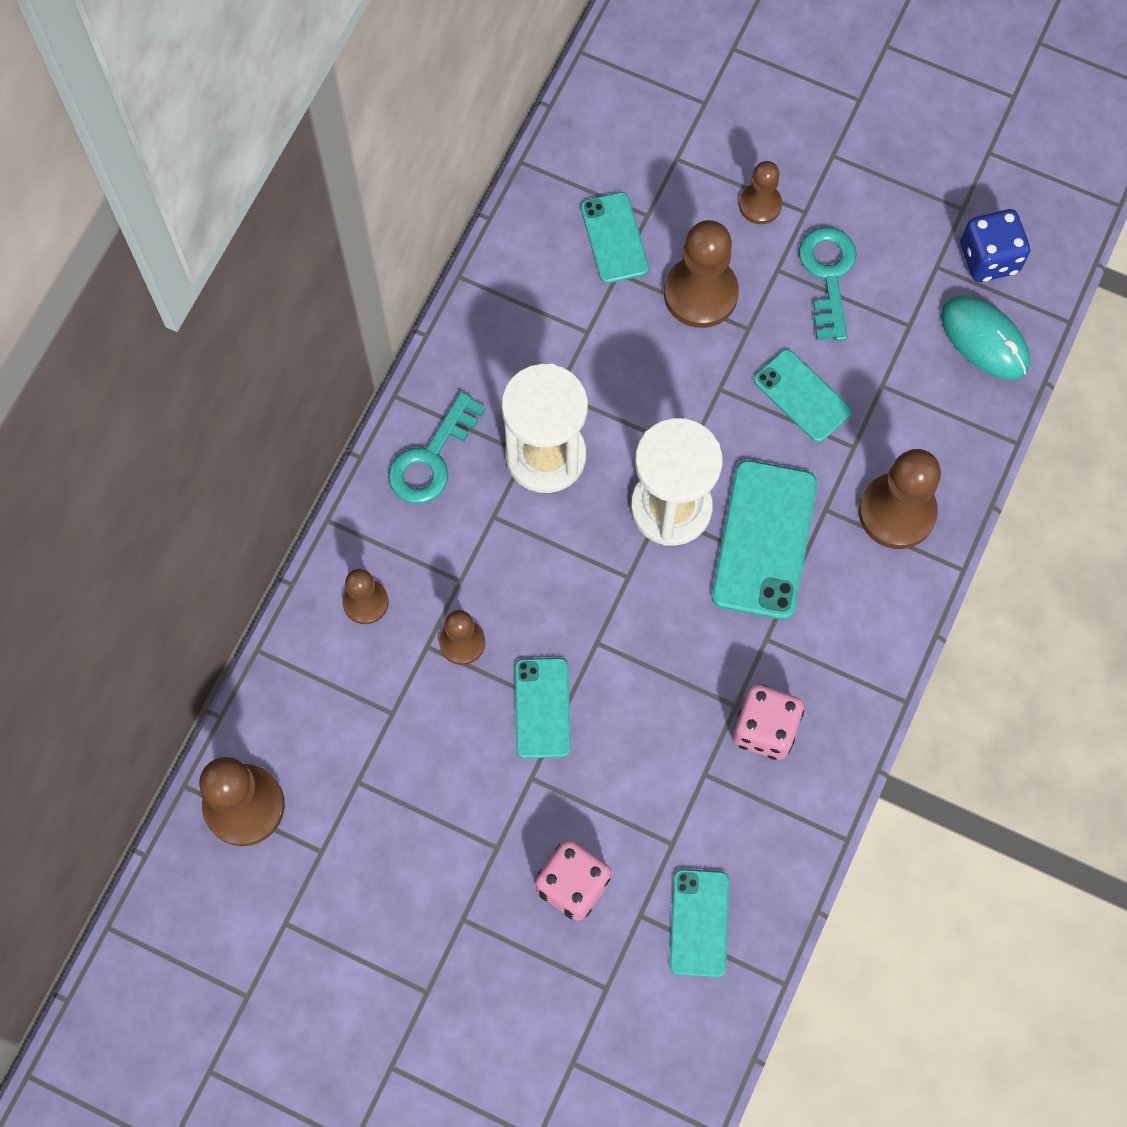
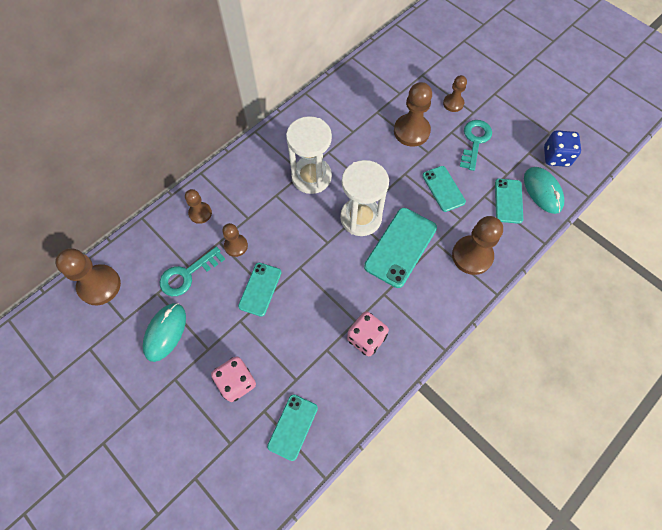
camera: 20 degrees right, 5 degrees down
(407, 846) = (165, 332): none -> turquoise mouse
(431, 458) = (259, 161): turquoise key -> turquoise key (187, 274)
(614, 238) = (381, 98): turquoise phone -> turquoise phone (508, 201)

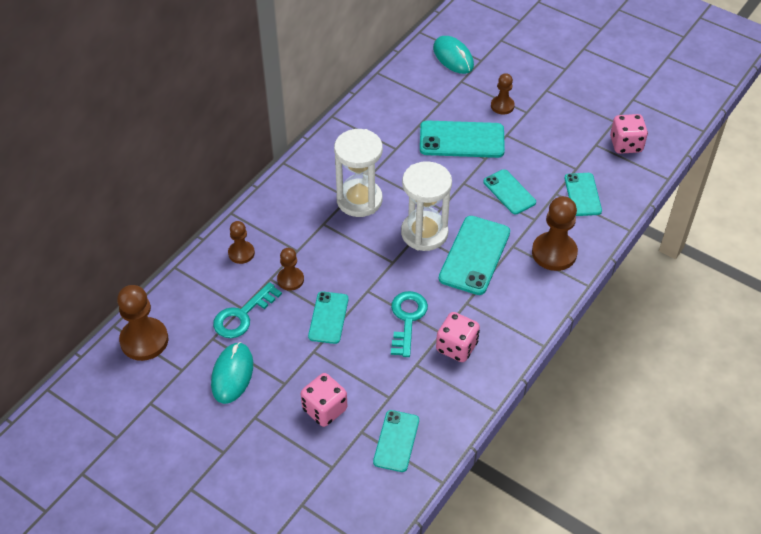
camera: 10 degrees left, 15 degrees down
(411, 131) = (461, 140): brown pawn -> turquoise phone
(475, 141) = (534, 141): turquoise key -> turquoise key (407, 319)
(542, 191) = (617, 180): turquoise mouse -> turquoise mouse (453, 57)
(556, 157) = (626, 145): blue dice -> pink dice

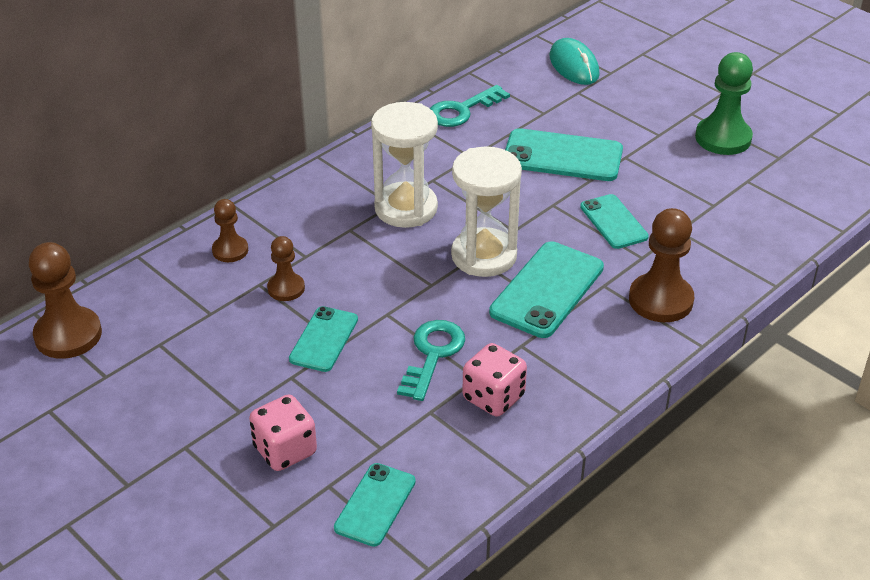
camera: 10 degrees right, 10 degrees down
(232, 374) = (171, 390): turquoise mouse -> none
(242, 315) = (208, 322): turquoise key -> turquoise key (462, 110)
(502, 106) = (627, 124): brown pawn -> none
(572, 109) = (723, 138): none -> green pawn
(582, 194) = (716, 236): turquoise phone -> none
(626, 145) = (790, 185): pink dice -> none

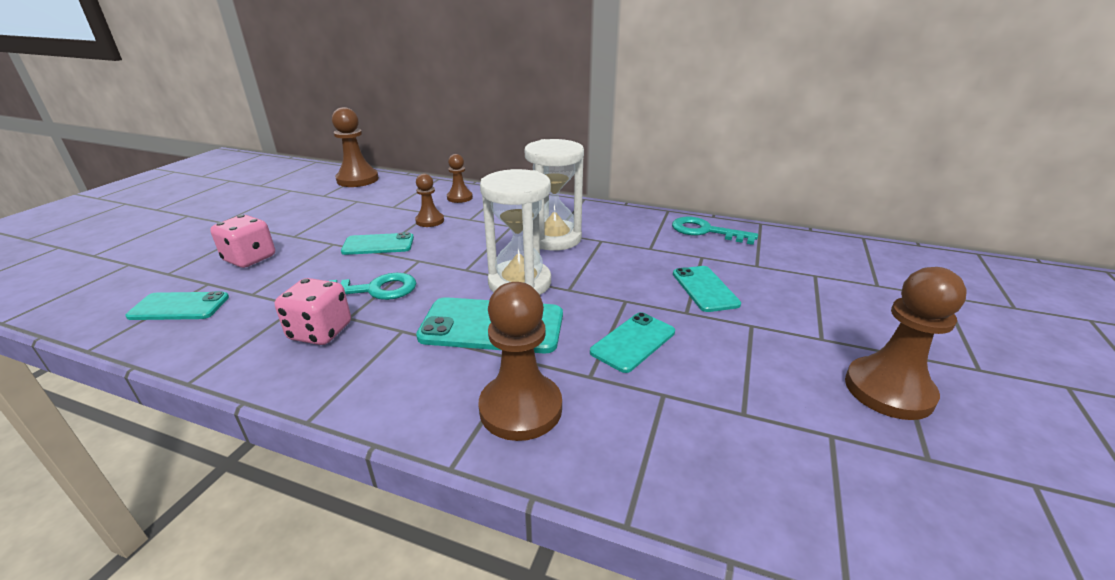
camera: 65 degrees right, 10 degrees down
(562, 156) = (705, 289): turquoise phone -> turquoise phone, size x0.63
(574, 66) = (851, 264): turquoise mouse -> none
(723, 138) = (888, 390): green pawn -> brown pawn

